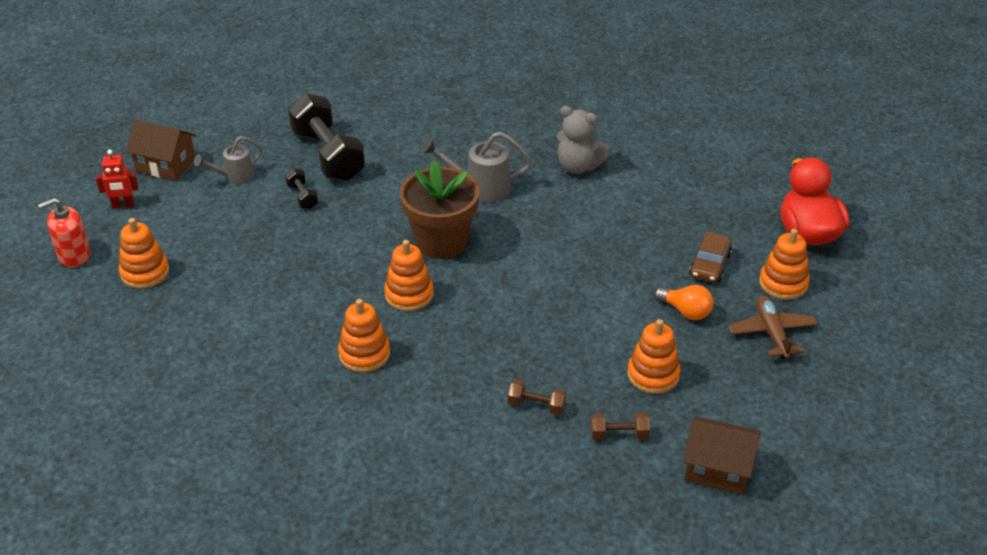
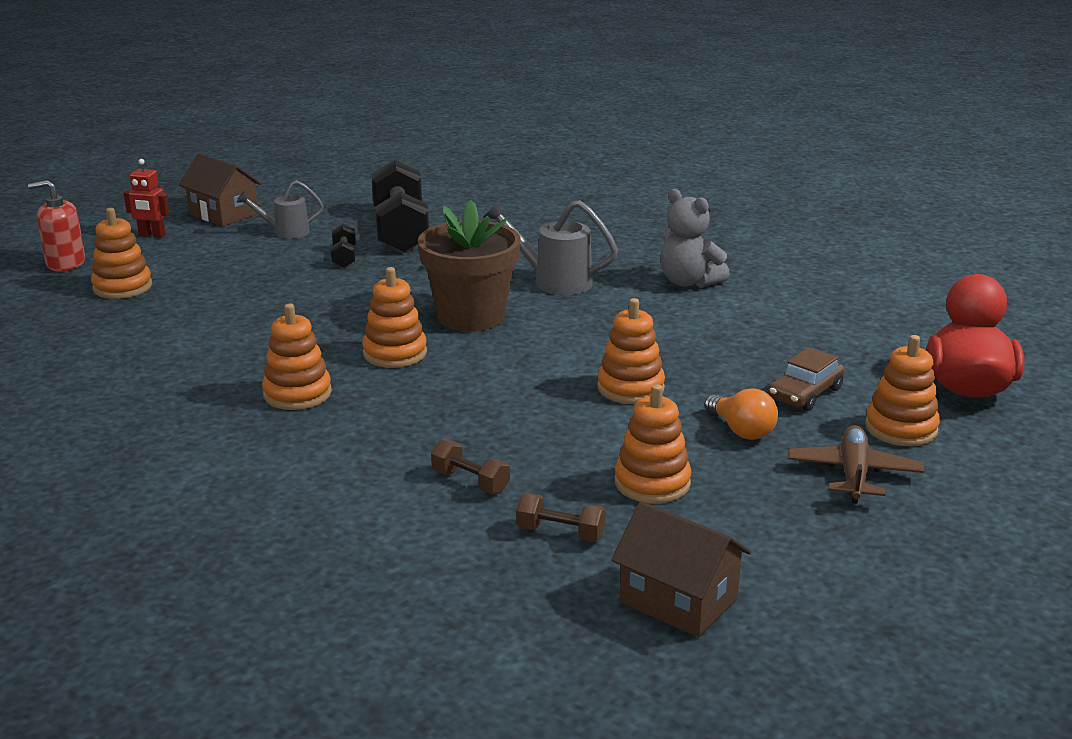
camera: 20 degrees right, 15 degrees down
(594, 288) = (630, 388): none -> orange stacking toy

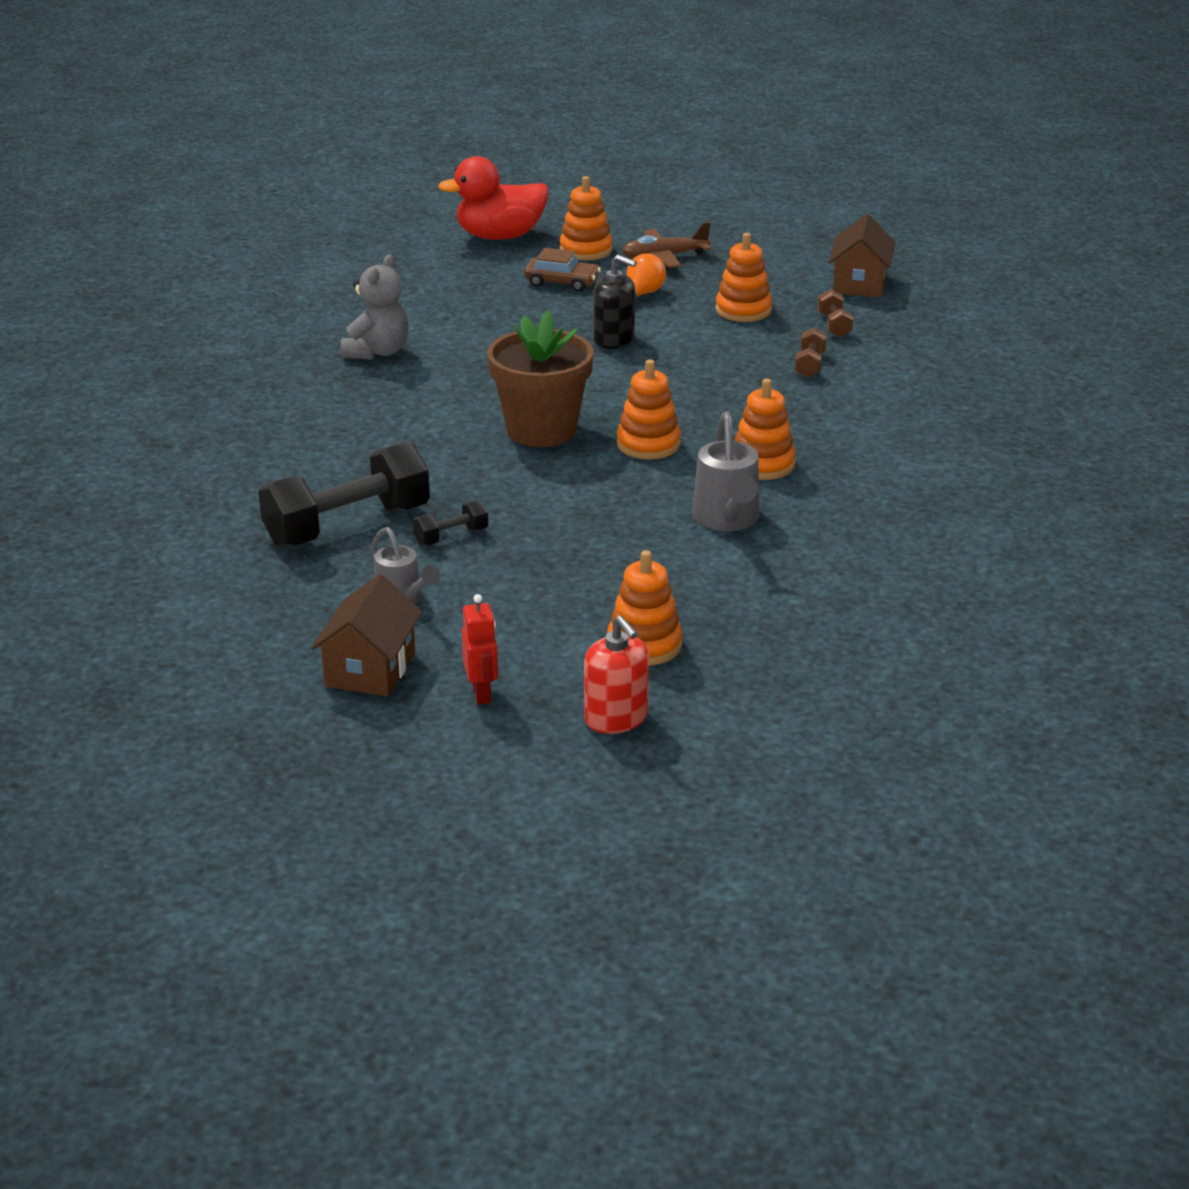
camera: 115 degrees left, 5 degrees up
(554, 281) = (426, 411): grey watering can -> grey watering can (727, 520)
(630, 388) = (614, 340): orange stacking toy -> black soap dispenser

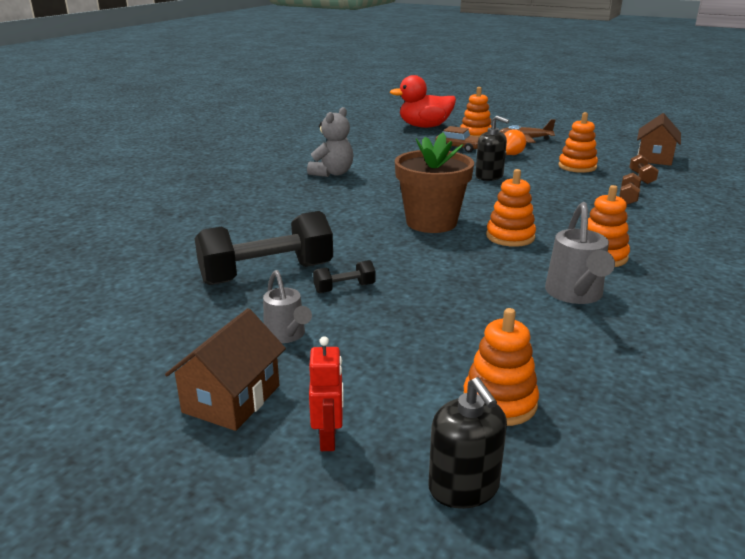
camera: 10 degrees right, 5 degrees down
(616, 718) = (464, 487): red soap dispenser -> black soap dispenser

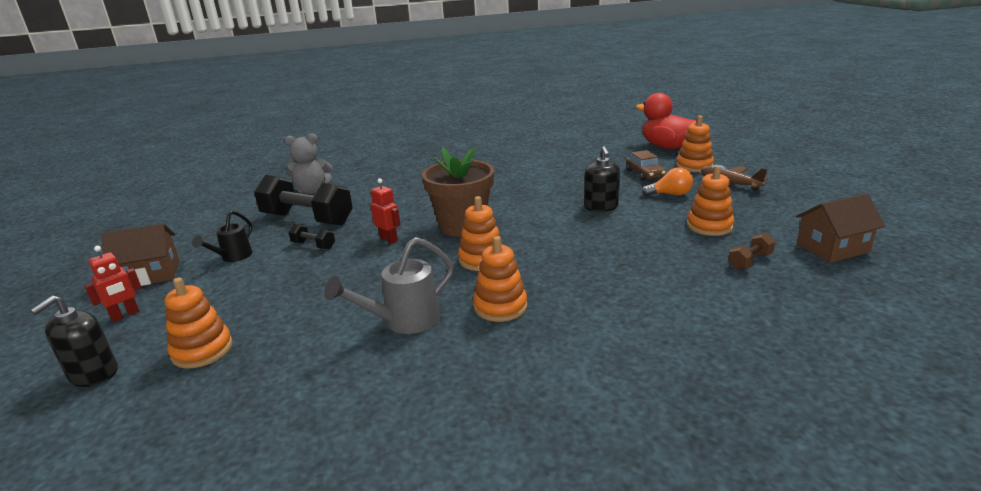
camera: 50 degrees right, 0 degrees up
(287, 335) = (233, 257): grey watering can -> black watering can
(332, 173) = (498, 167): grey teddy bear -> grey teddy bear (312, 191)
(400, 255) = (389, 239): none -> red robot
(628, 197) = (674, 273): brown dumbbell -> none

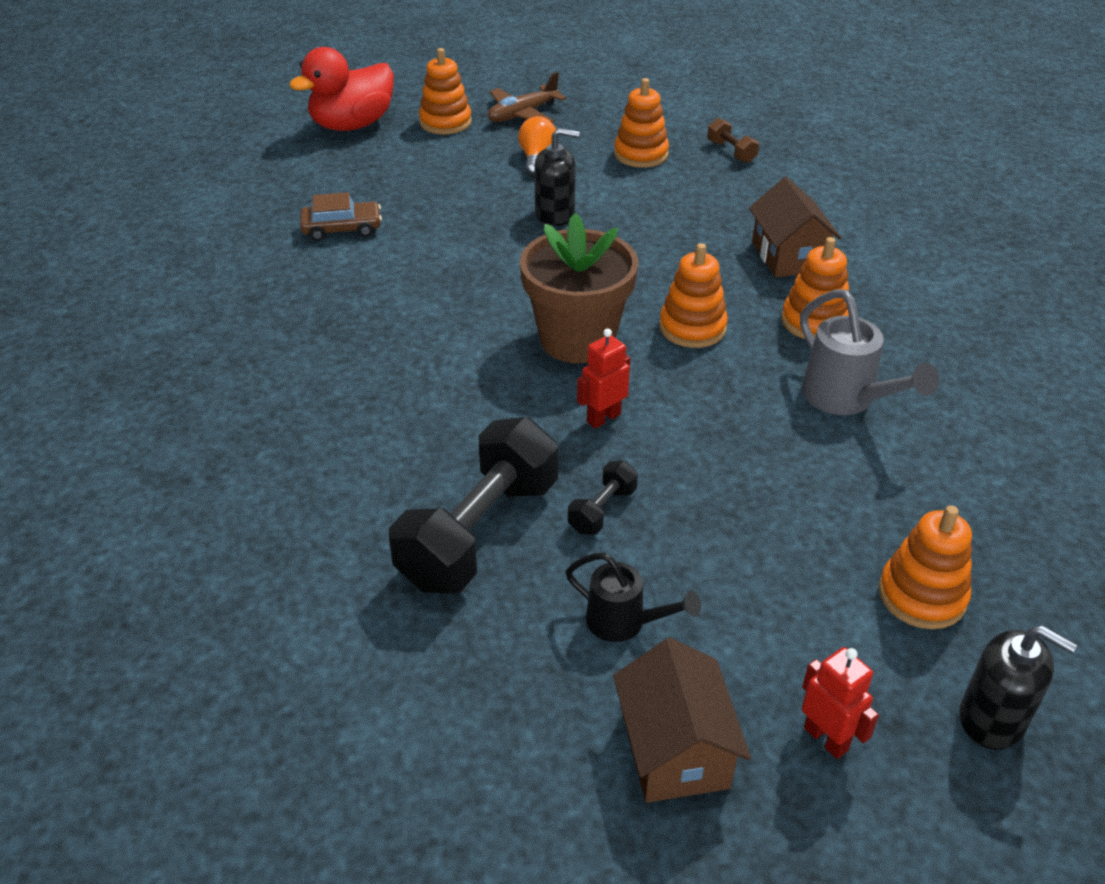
camera: 85 degrees left, 15 degrees up
(312, 191) = (318, 542): grey teddy bear -> none
(644, 174) = (452, 162): brown car -> brown car (342, 229)
(832, 248) = (712, 105): brown house -> brown house (788, 256)

